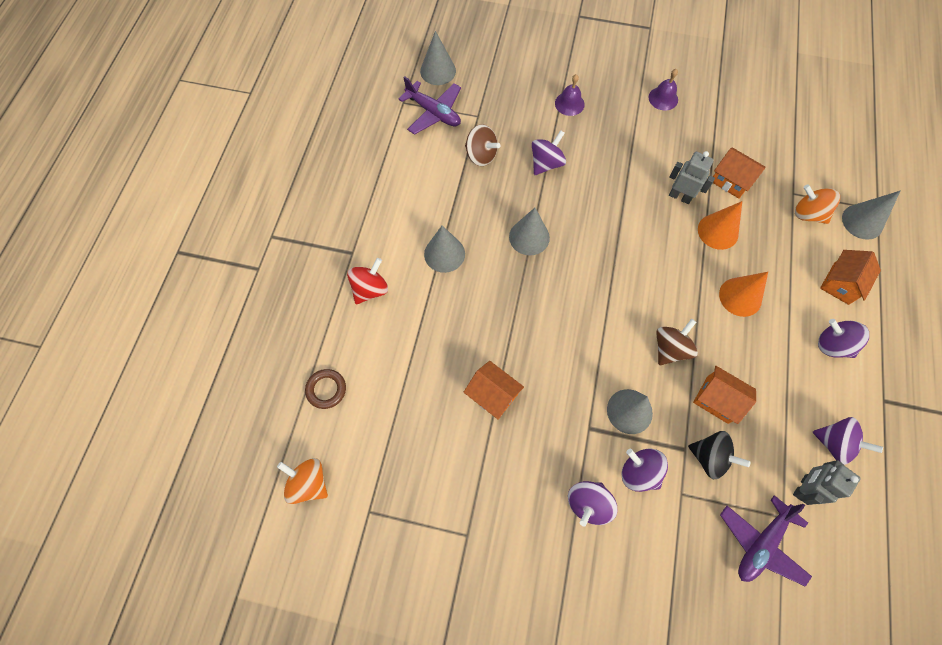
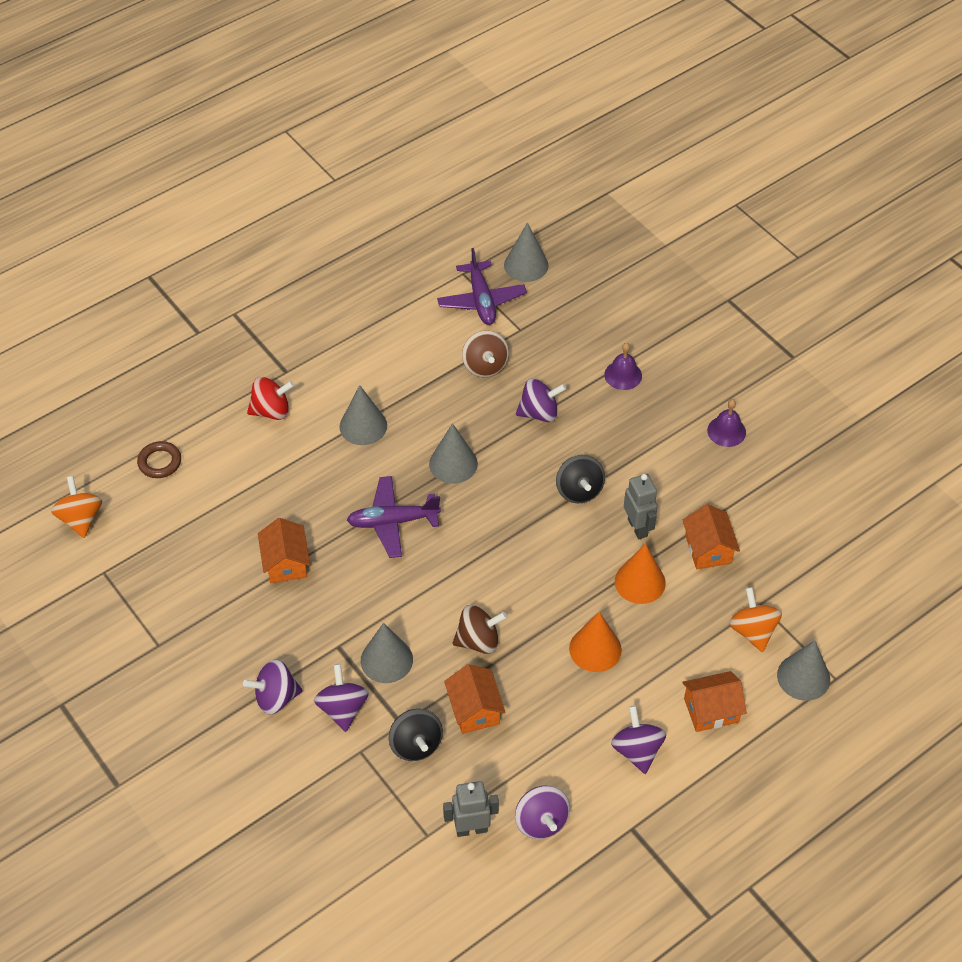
camera: 40 degrees right, 15 degrees down
(622, 198) = (579, 491): none -> black spinning top
(761, 543) = (385, 837): purple plane -> purple plane (393, 522)

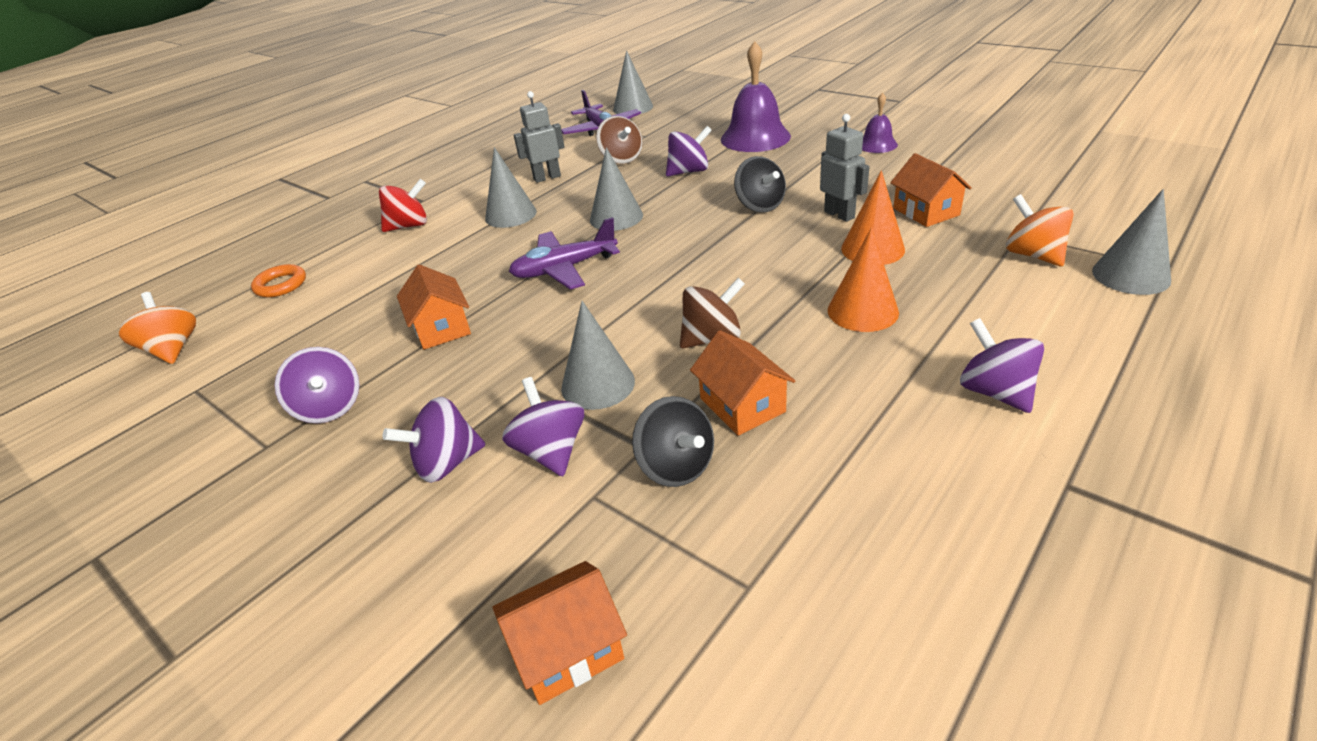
camera: 10 degrees left, 15 degrees down
(160, 462) = (281, 285): brown ring -> orange ring
(471, 829) = (817, 556): grey robot -> grey robot (547, 177)
(541, 822) = (923, 514): purple spinning top -> purple spinning top (329, 408)
(623, 375) = (755, 137): purple bell -> purple bell, size x1.87
(711, 710) = (1053, 329): orange house -> orange house (567, 649)

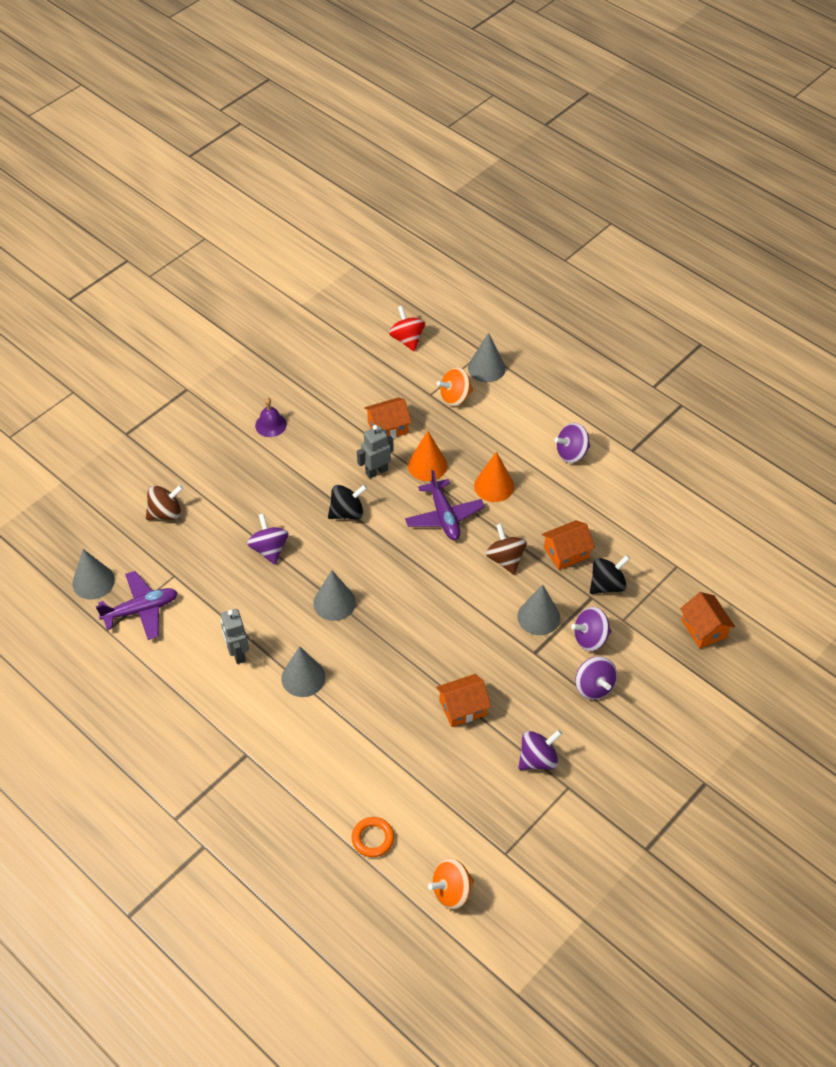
camera: 90 degrees left, 15 degrees up
(409, 226) = (296, 756): red spinning top -> red spinning top (407, 339)
(564, 269) = (404, 636): purple plane -> purple plane (444, 516)
(621, 159) = (221, 595): brown spinning top -> brown spinning top (166, 513)
(755, 137) = (219, 496): purple bell -> none

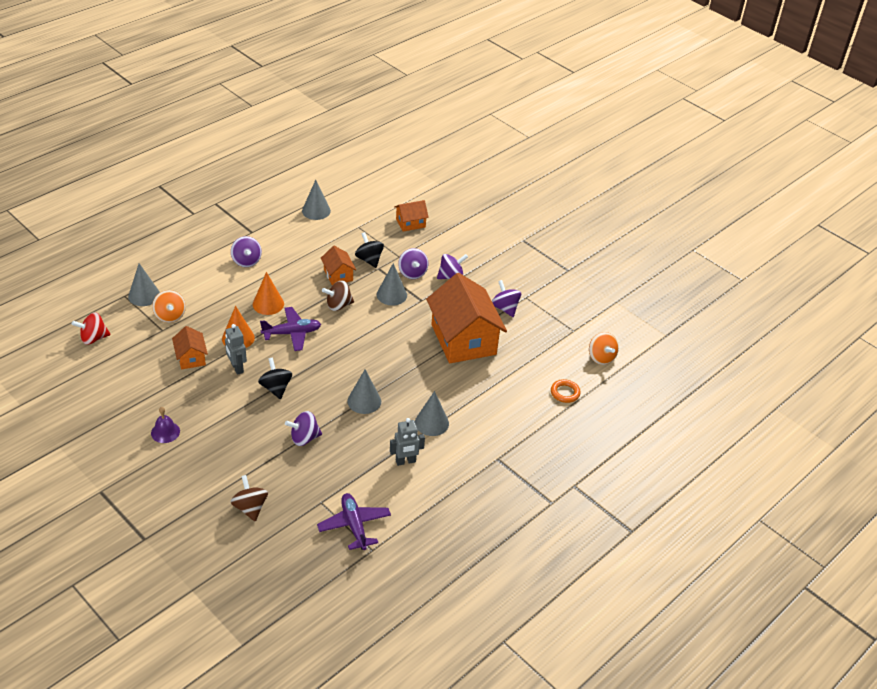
camera: 90 degrees left, 10 degrees down
(93, 581) = (318, 561): grey cone -> grey cone (316, 211)
(462, 707) = (463, 339): orange house -> orange house, size x2.14

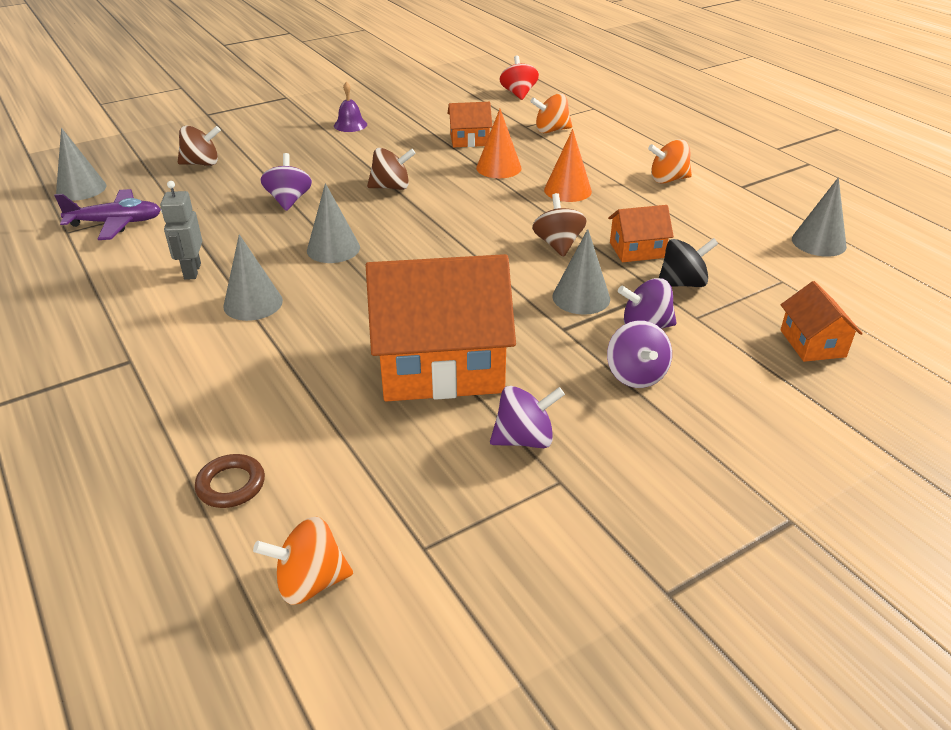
camera: 105 degrees right, 5 degrees down
(144, 295) = (593, 117): grey cone -> grey cone (81, 189)
(237, 368) = (440, 165): grey robot -> none
(246, 261) = (668, 179): purple spinning top -> orange spinning top
(276, 388) = (391, 187): black spinning top -> brown spinning top
(292, 333) = (499, 204): purple plane -> none
(565, 393) = (231, 485): orange ring -> brown ring

